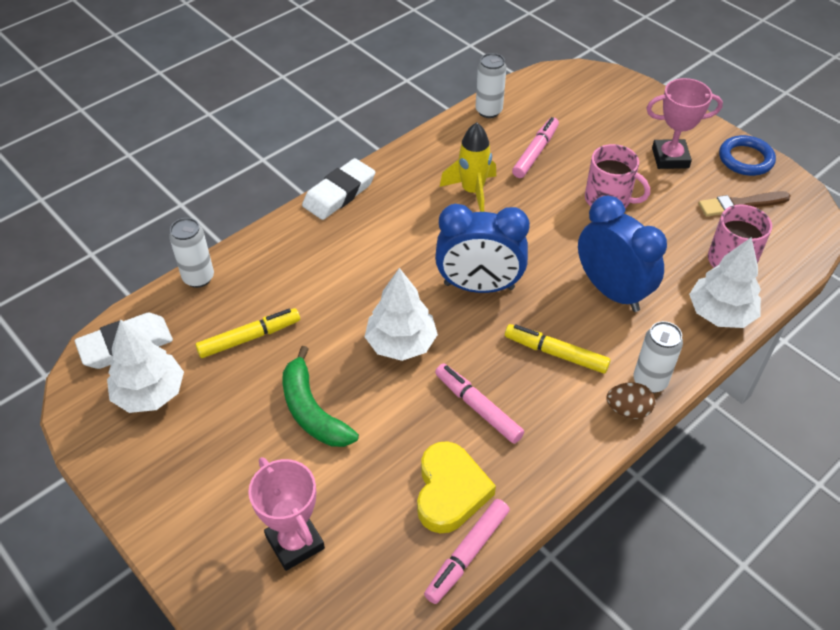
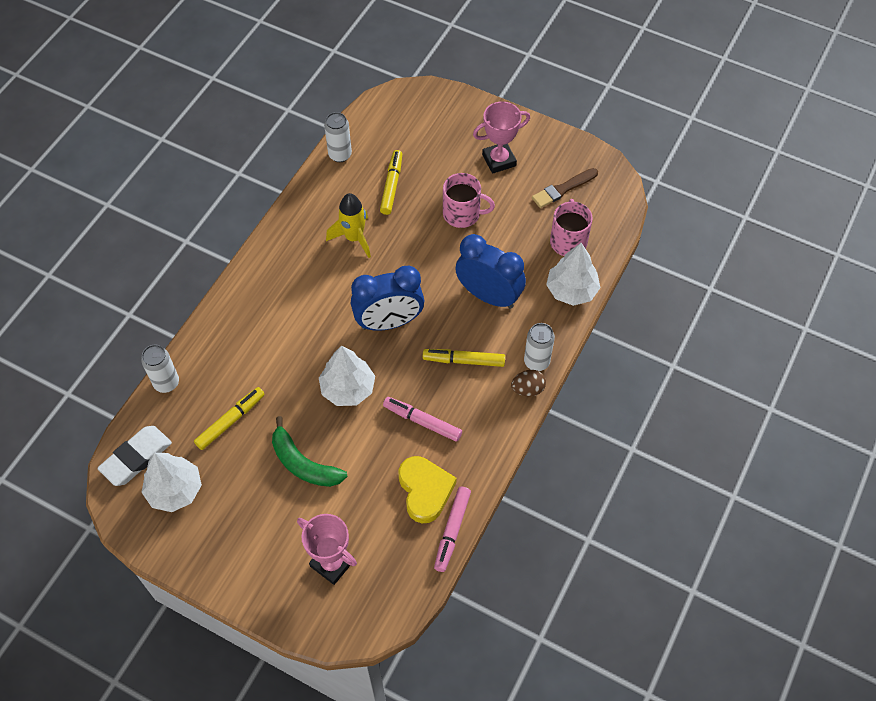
camera: 20 degrees left, 10 degrees up
(339, 193) = (247, 271): white eraser -> none
(535, 152) = (391, 185): pink marker -> yellow marker
(745, 159) = (557, 144): blue ring -> none

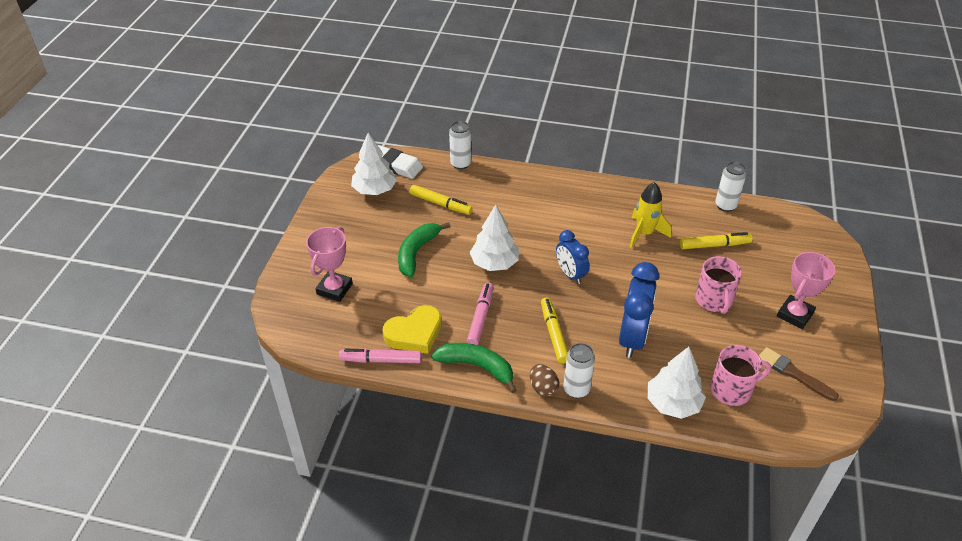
camera: 75 degrees right, 15 degrees down
(389, 322) = (570, 274): blue clock -> blue clock, size x0.63
(486, 441) = (477, 367): none -> green banana
(499, 160) = (795, 315): pink trophy -> pink trophy turned 75 degrees clockwise

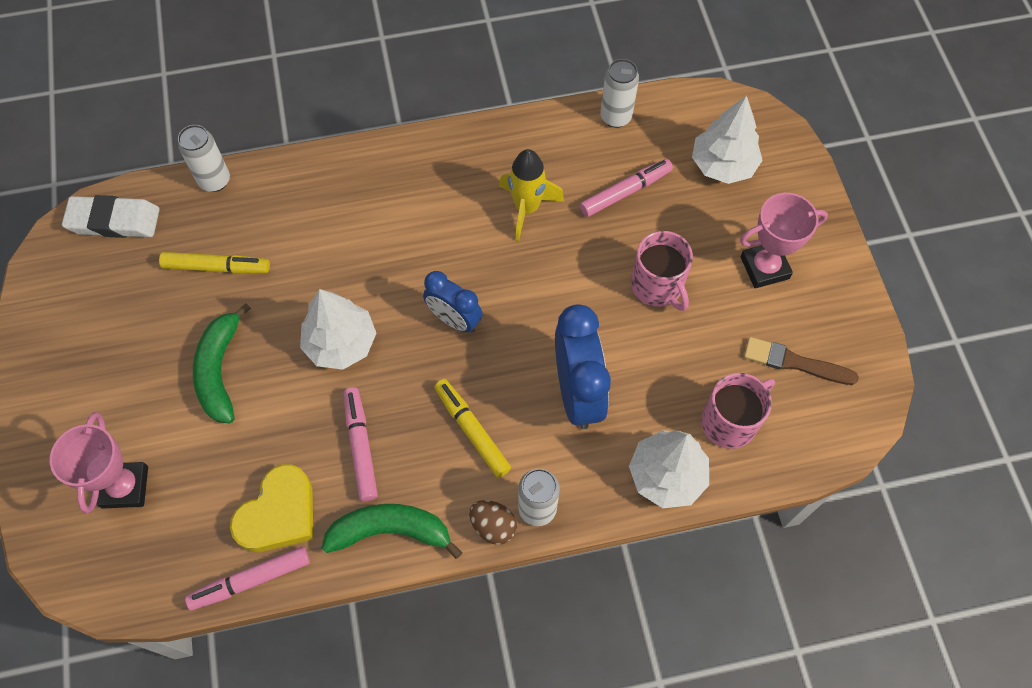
camera: 25 degrees left, 20 degrees up
(374, 190) = (103, 280): white tree -> white tree (723, 165)
(714, 245) = (625, 192): yellow marker -> pink marker
(795, 315) = (764, 268): pink trophy -> pink trophy turned 60 degrees clockwise

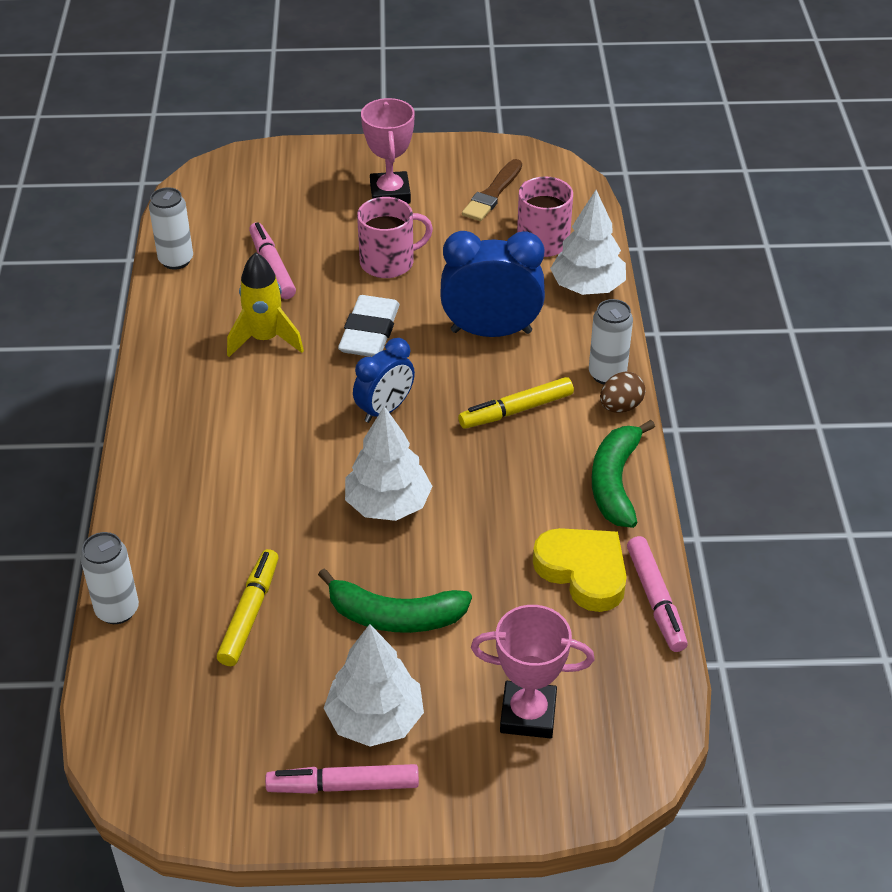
camera: 80 degrees left, 20 degrees down
(114, 221) = (138, 722): white eraser -> white eraser (369, 332)
(360, 446) = (517, 498): pink marker -> pink marker (343, 786)
(723, 165) = (266, 199): white tree -> white tree (375, 719)

